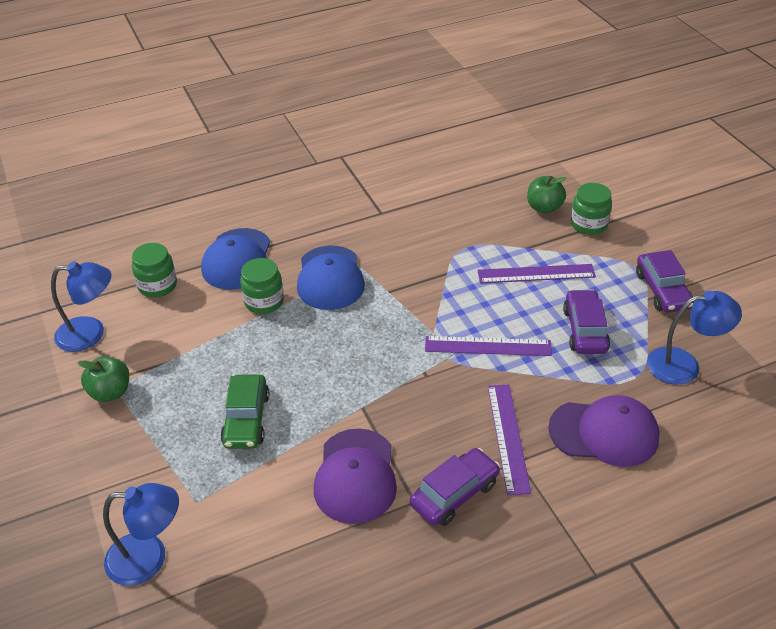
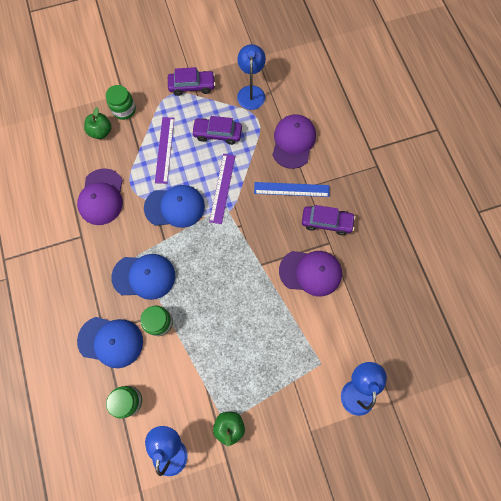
camera: 85 degrees left, 30 degrees up
(246, 419) = (263, 334): green car -> none
(442, 222) = (101, 197): none -> purple cap
(443, 296) = (175, 207): none -> blue cap
(454, 494) = (326, 222): purple car -> purple car turned 135 degrees clockwise
(508, 437) = (291, 189): purple ruler -> blue ruler

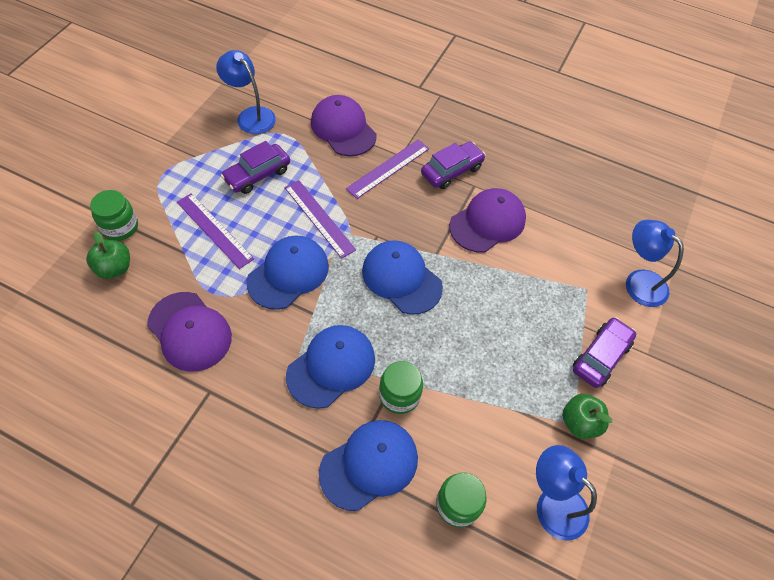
camera: 50 degrees left, 15 degrees down
(192, 86) = (179, 152): purple car -> purple car (601, 357)
(227, 262) = (401, 278): none -> blue cap
(291, 189) = (388, 168): blue ruler -> purple ruler

